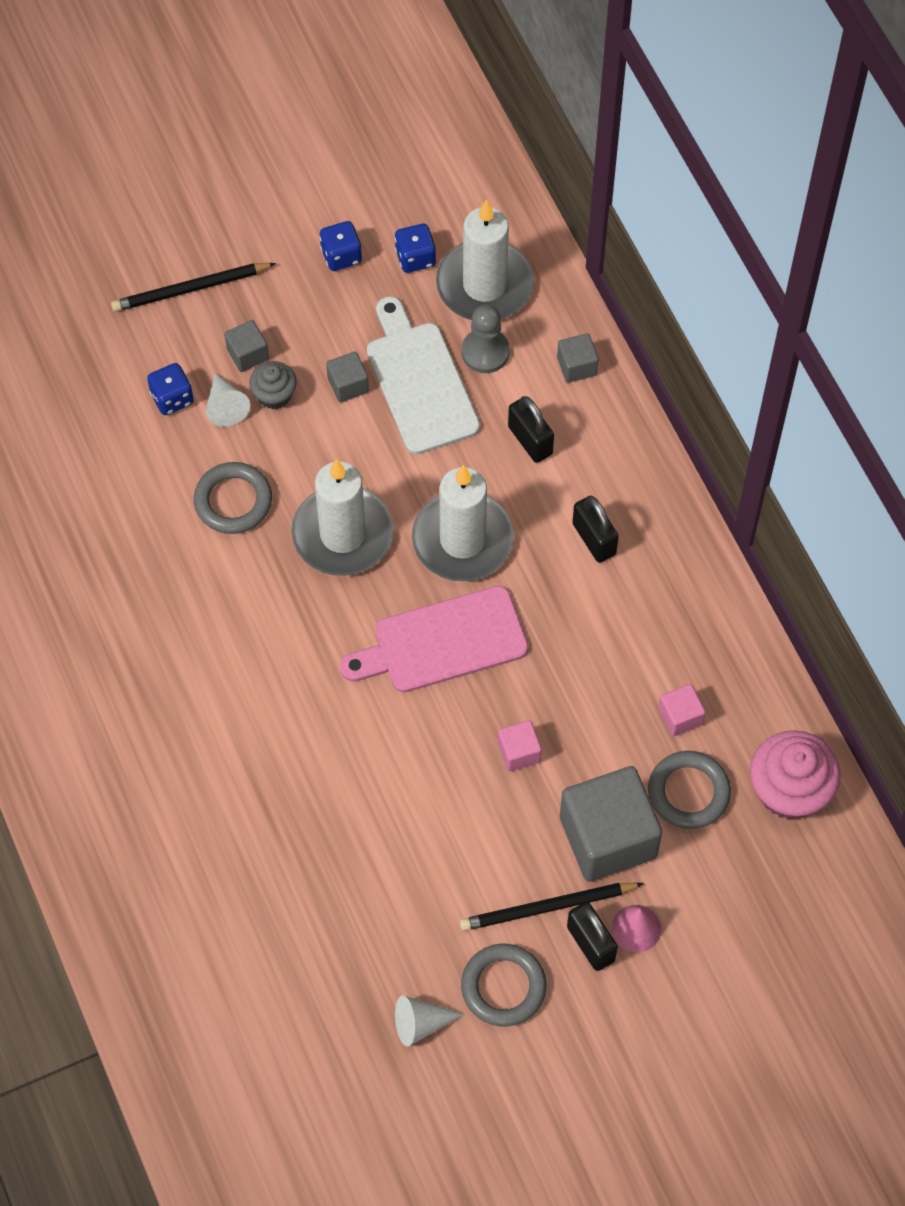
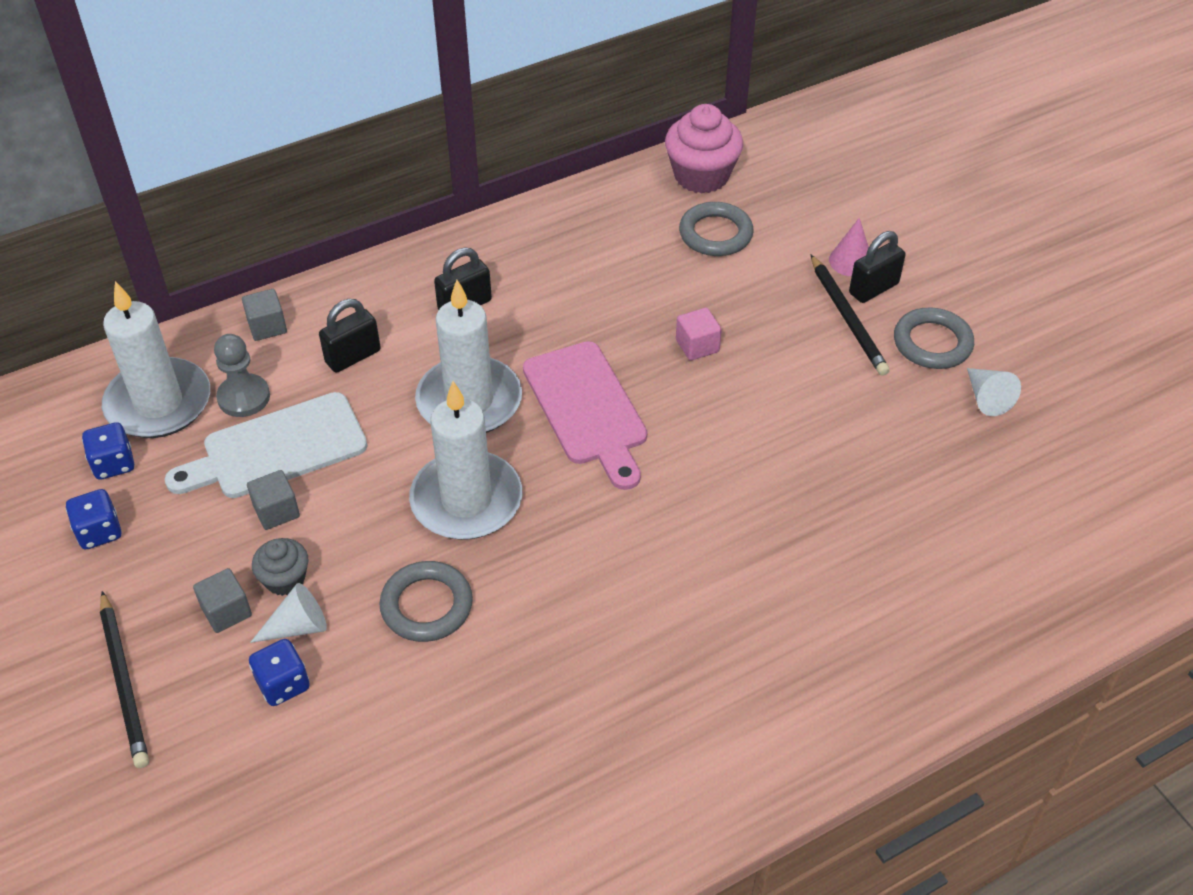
camera: 95 degrees left, 15 degrees down
(608, 837) = (770, 282): grey cube -> none
(680, 716) = (643, 241): pink cube -> none

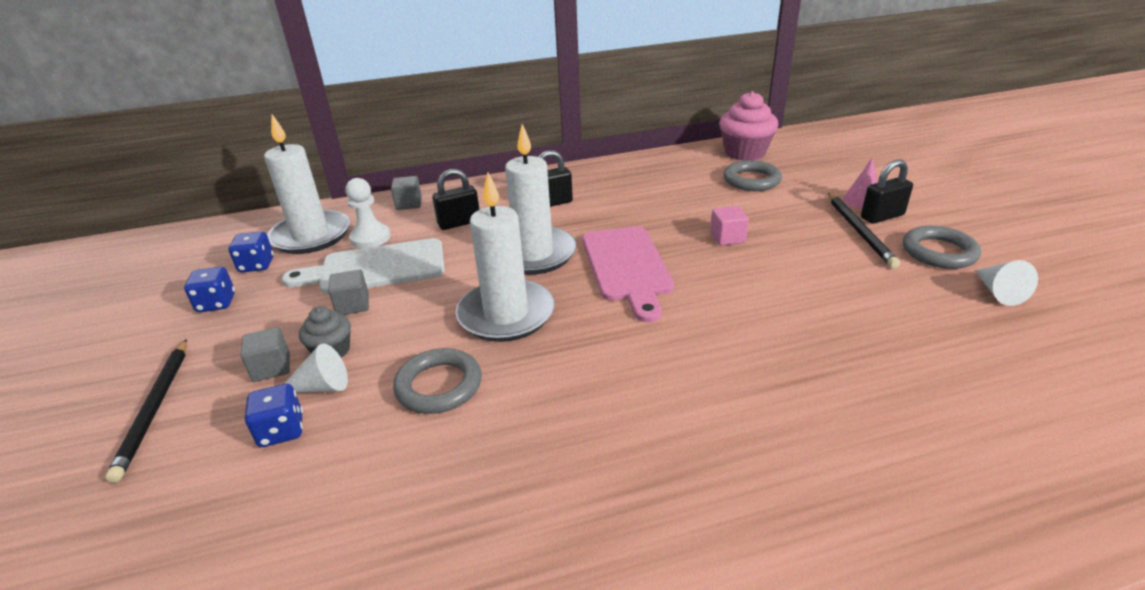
camera: 15 degrees right, 15 degrees down
(244, 397) = (370, 238): grey pawn -> white pawn

